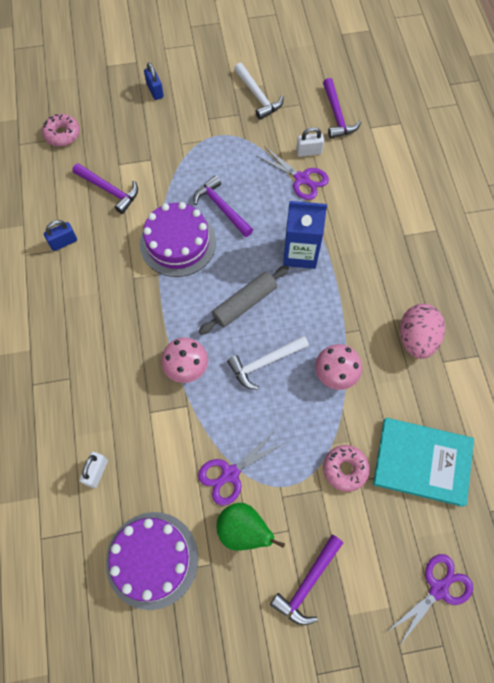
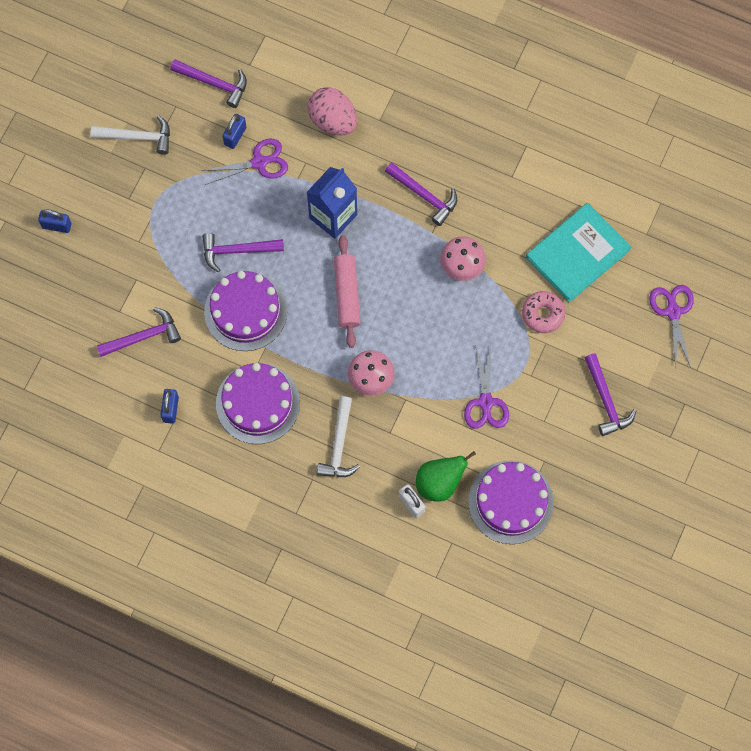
camera: 55 degrees left, 5 degrees up
(62, 134) = (43, 342): pink donut -> none
(108, 297) = (258, 403): none -> purple cake
(243, 530) = (536, 421): green pear -> green pear (439, 483)
(244, 303) = (347, 294): grey rolling pin -> pink rolling pin
(264, 363) = (412, 314): white hammer -> white hammer (339, 445)
(309, 152) = (235, 136): white padlock -> blue padlock
(371, 306) = (424, 196): none -> purple hammer
(416, 339) = (478, 182): pink egg -> pink egg (333, 120)

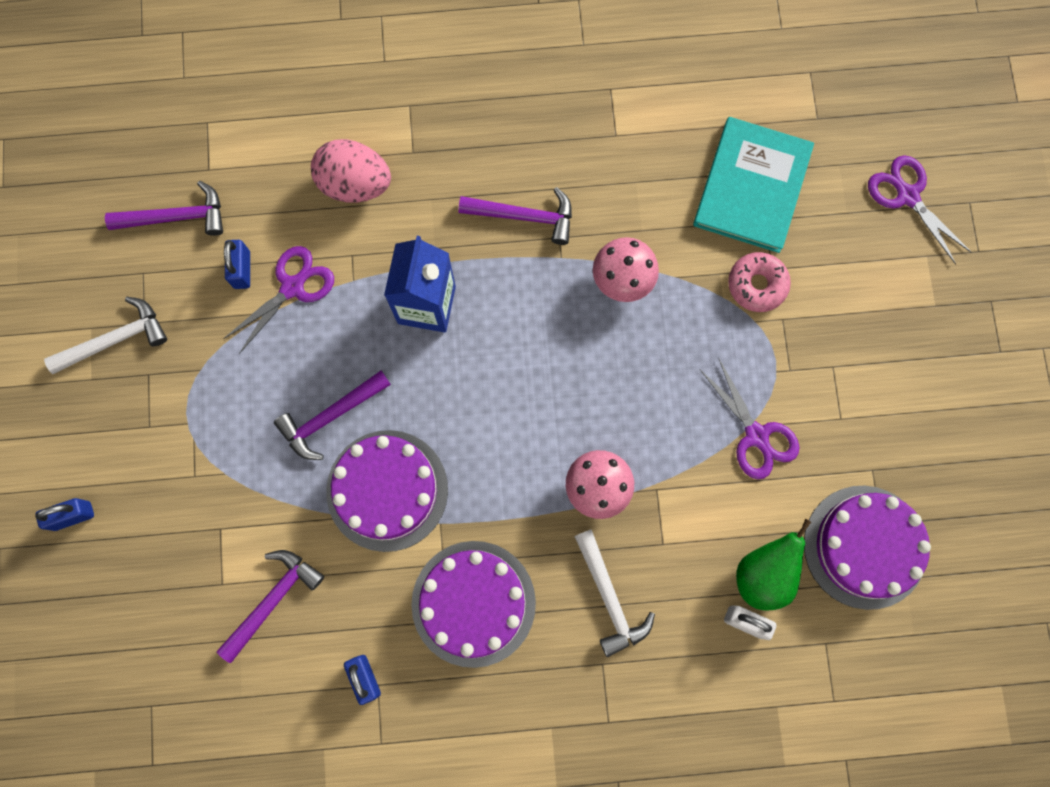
camera: 30 degrees left, 5 degrees up
(347, 294) = (503, 395): pink rolling pin -> none
(606, 400) = (898, 350): purple hammer -> none

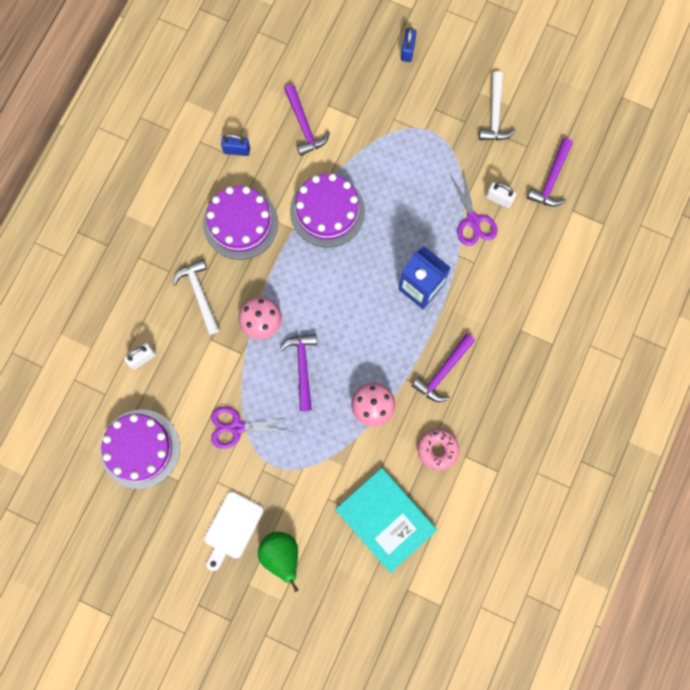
camera: 120 degrees right, 0 degrees up
(242, 270) = (499, 199): blue padlock -> white padlock
(330, 417) = (385, 203): purple hammer -> purple hammer (302, 367)
(355, 184) = (518, 286): pink egg -> none
(609, 598) = (199, 294): white hammer -> white hammer turned 60 degrees clockwise
(757, 285) = (323, 483): pink donut -> pink donut (437, 449)
(763, 574) = (161, 383): green pear -> green pear (281, 555)
(884, 365) = (232, 528): none -> white cutting board
(907, 196) = (325, 613): purple scissors -> none

